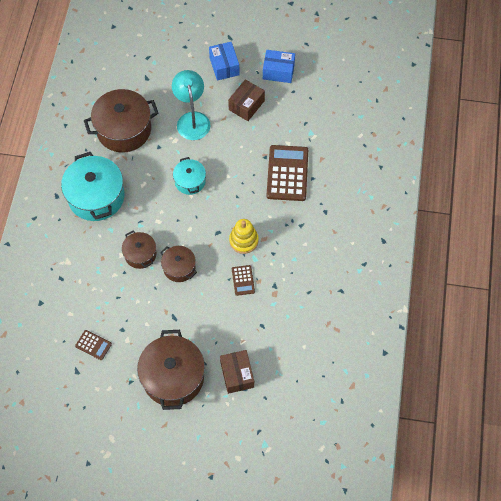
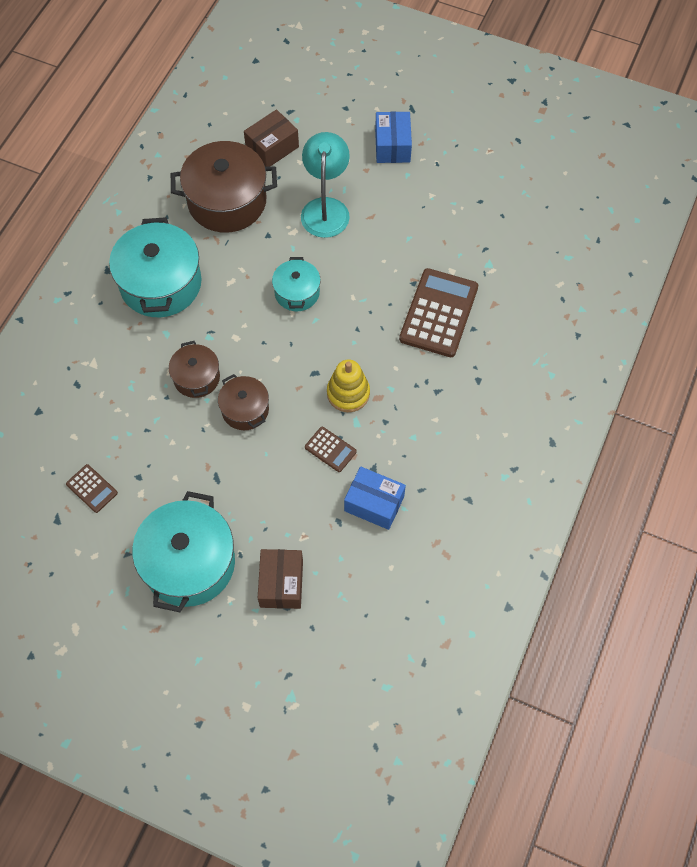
camera: 15 degrees right, 0 degrees up
(173, 377) = (189, 563): brown pot -> turquoise pot
(243, 280) = (330, 449): brown calculator -> brown calculator turned 60 degrees counterclockwise
(246, 105) = (408, 206): brown box -> brown box (272, 148)
(278, 71) = (467, 169): blue box -> blue box (374, 503)

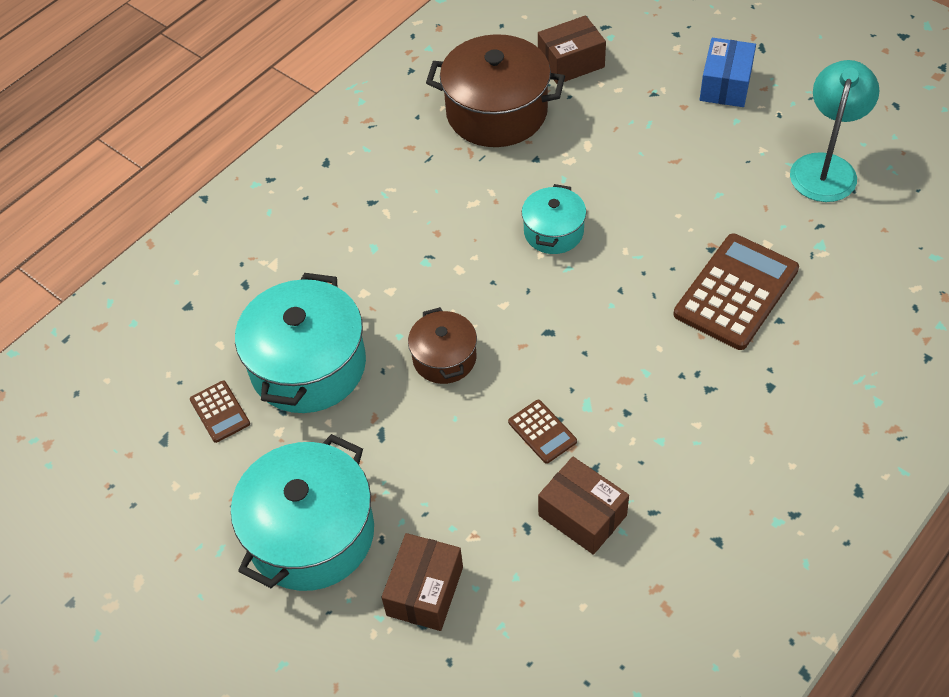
camera: 20 degrees right, 10 degrees down
(160, 284) = (385, 189): turquoise pot -> turquoise pot (308, 366)
(196, 378) = (394, 307): brown pot -> none
(326, 208) = (619, 141): turquoise lamp -> turquoise lamp (825, 167)
(348, 393) = (586, 366): yellow stacking toy -> none
(374, 503) = (582, 515): blue box -> brown box

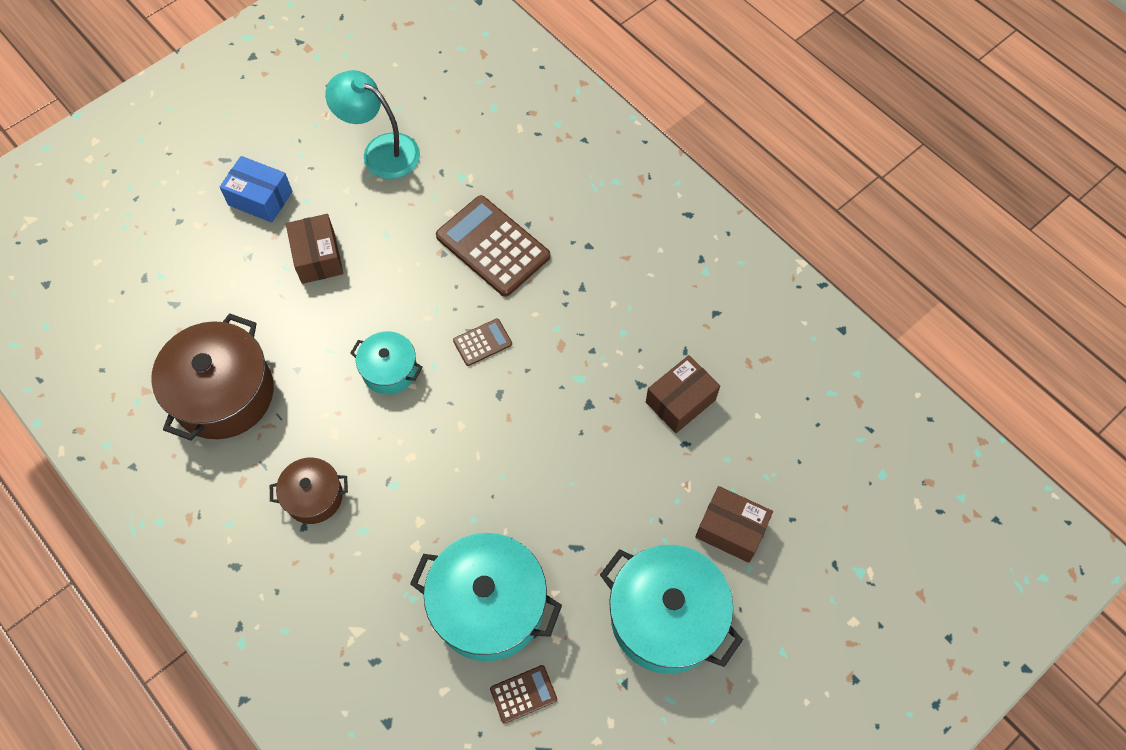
camera: 85 degrees left, 10 degrees up
(444, 358) = (507, 483): brown pot -> brown pot (314, 496)
(542, 432) = (598, 417): brown calculator -> brown calculator (482, 342)
(571, 62) = (181, 316): brown box -> brown box (318, 257)

